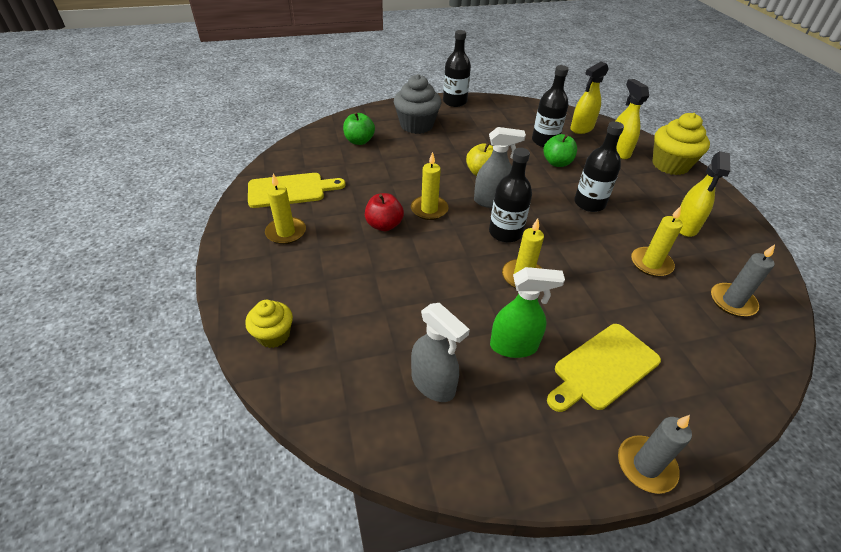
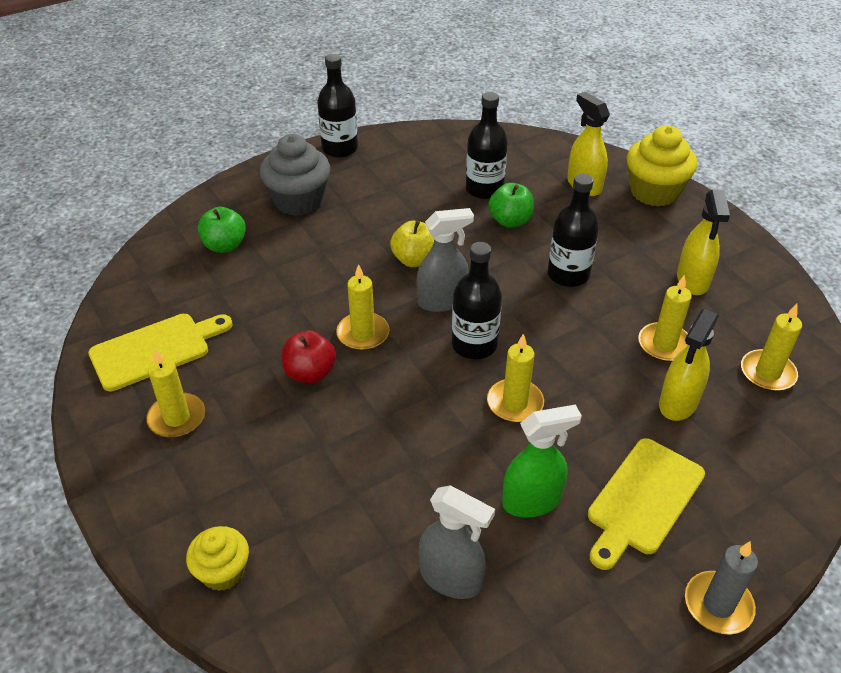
camera: 15 degrees left, 0 degrees up
(581, 128) = (527, 157): yellow spray bottle -> yellow spray bottle (678, 403)
(732, 302) = (767, 373): grey candle -> yellow candle

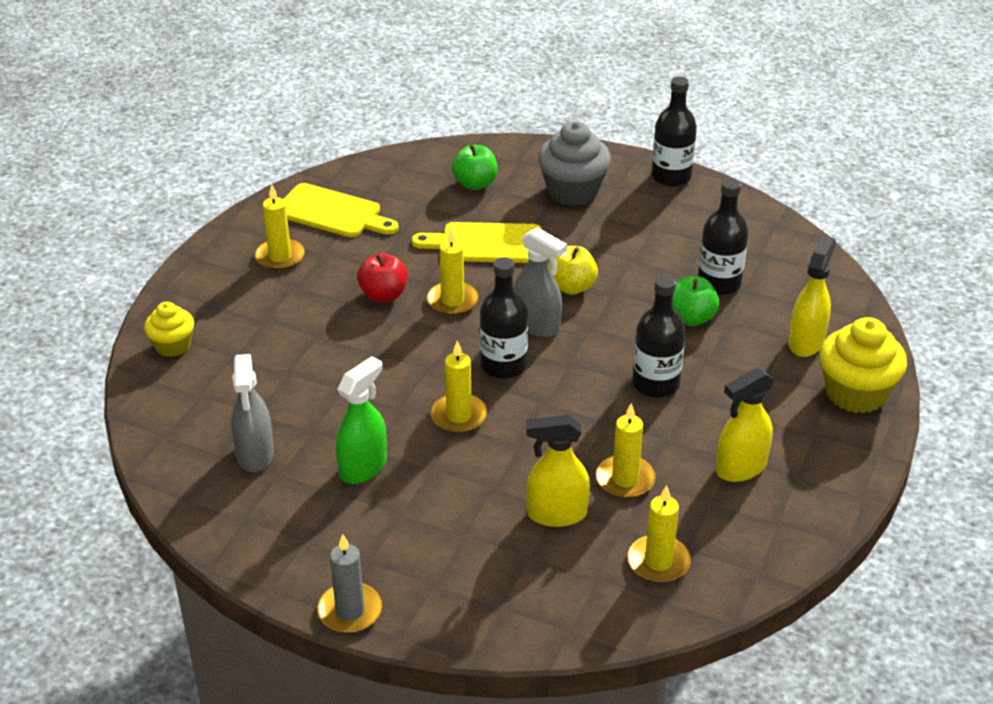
camera: 55 degrees right, 5 degrees down
(532, 501) = (363, 467): green spray bottle -> green spray bottle turned 90 degrees counterclockwise
(642, 500) = (421, 530): yellow cutting board -> yellow cutting board (486, 243)

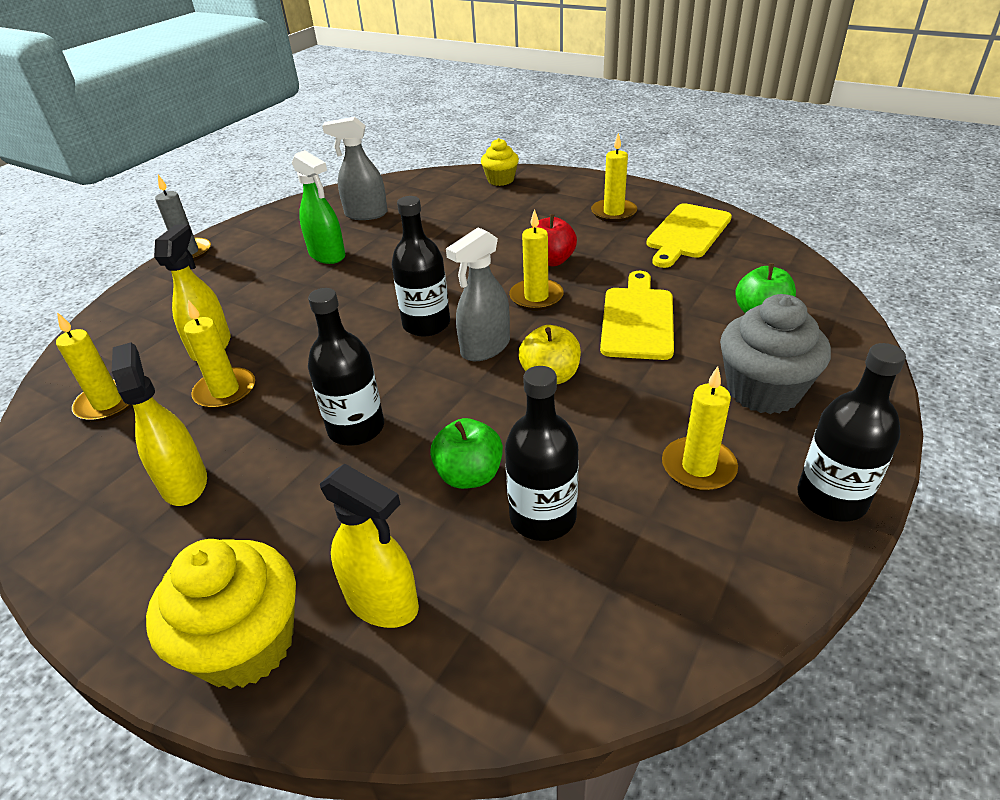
camera: 100 degrees right, 0 degrees up
(459, 416) = (365, 298): yellow candle -> yellow candle (698, 467)

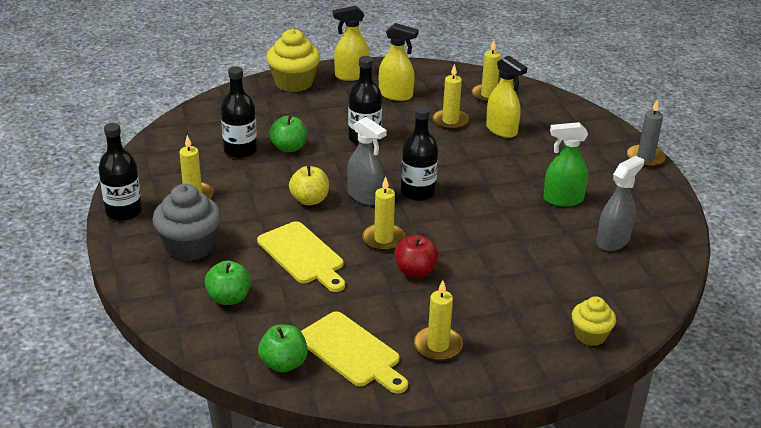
camera: 130 degrees right, 5 degrees down
(382, 602) = (266, 107): yellow spray bottle -> yellow spray bottle (351, 76)
(485, 348) = (365, 196): grey spray bottle -> grey spray bottle turned 135 degrees clockwise
(687, 233) = (352, 352): yellow cutting board -> yellow cutting board turned 150 degrees clockwise
(755, 248) = (283, 364): none -> green apple

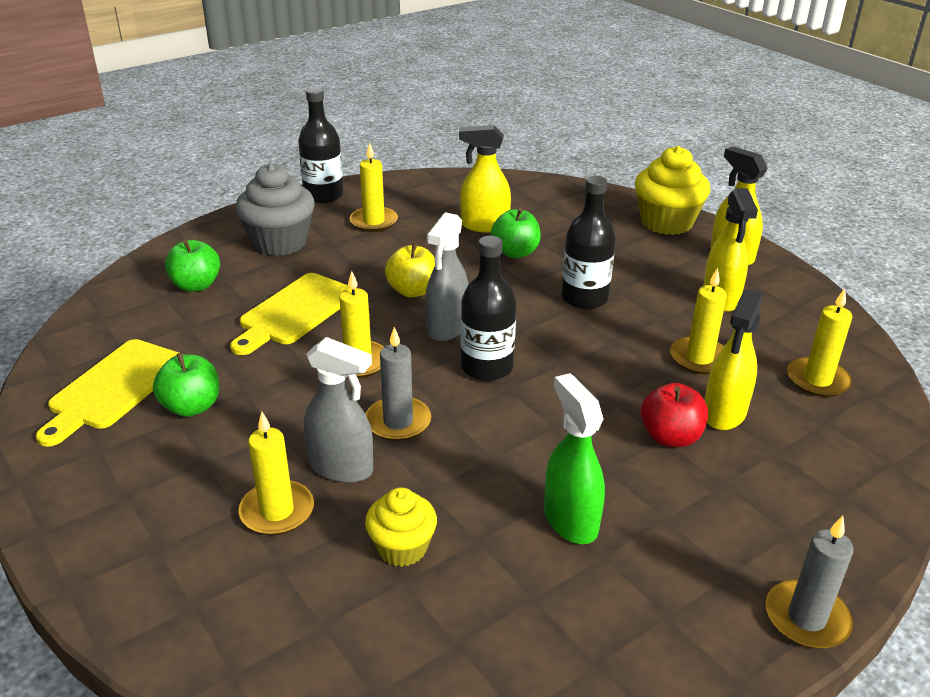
camera: 70 degrees right, 0 degrees up
(240, 150) = (484, 225): black bottle -> yellow spray bottle
(283, 364) = (86, 345): green apple -> green apple (192, 407)
(415, 271) = (298, 402): red apple -> red apple (670, 437)
(438, 346) = (138, 455): yellow candle -> yellow candle (277, 511)
(455, 236) = (398, 422): none -> grey candle
(590, 335) = (194, 618): yellow cupcake -> yellow cupcake (402, 548)
(613, 241) = (481, 608): grey spray bottle -> grey spray bottle (341, 467)

